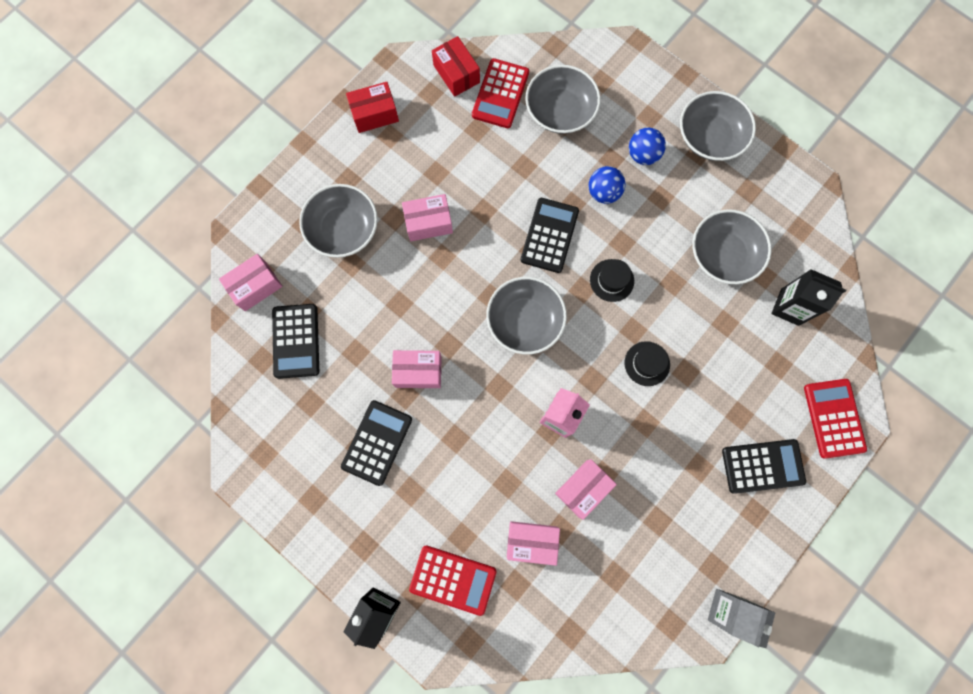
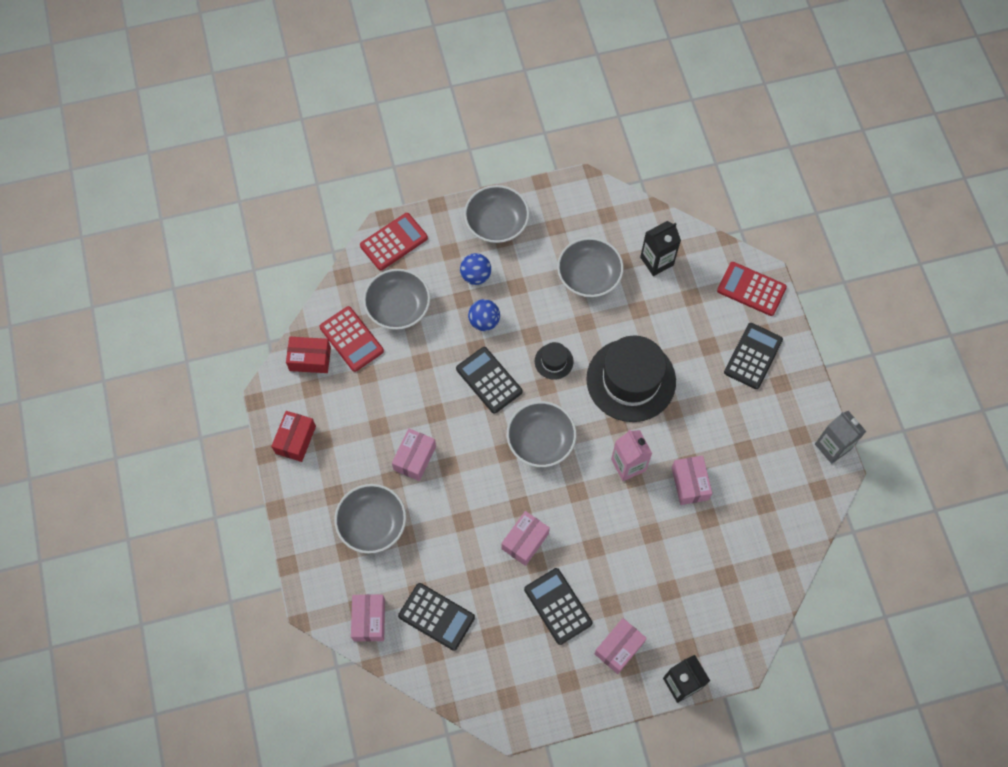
camera: 55 degrees left, 10 degrees down
(453, 580) = (694, 616): red calculator -> red calculator (394, 242)
(531, 541) = (703, 543): pink box -> pink box (619, 648)
(647, 363) = (631, 380): black hat -> black hat, size x2.29

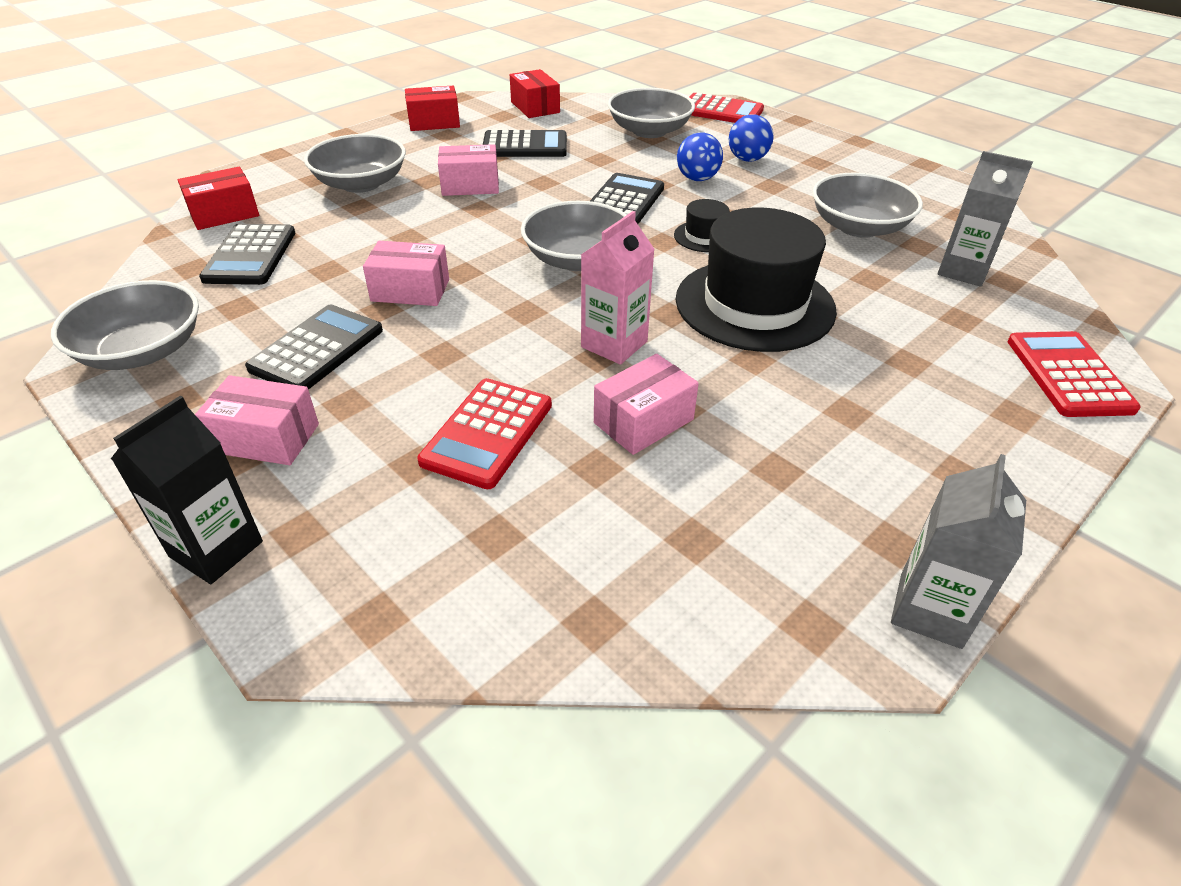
camera: 60 degrees right, 25 degrees down
(351, 339) = (581, 119): red calculator -> red calculator (487, 433)
(369, 620) = (224, 214): pink box -> red box
(496, 223) = (830, 153): grey bowl -> grey bowl (142, 351)
(656, 261) = (963, 271): black carton -> grey carton
(753, 356) = (960, 418): black calculator -> black calculator (525, 146)

